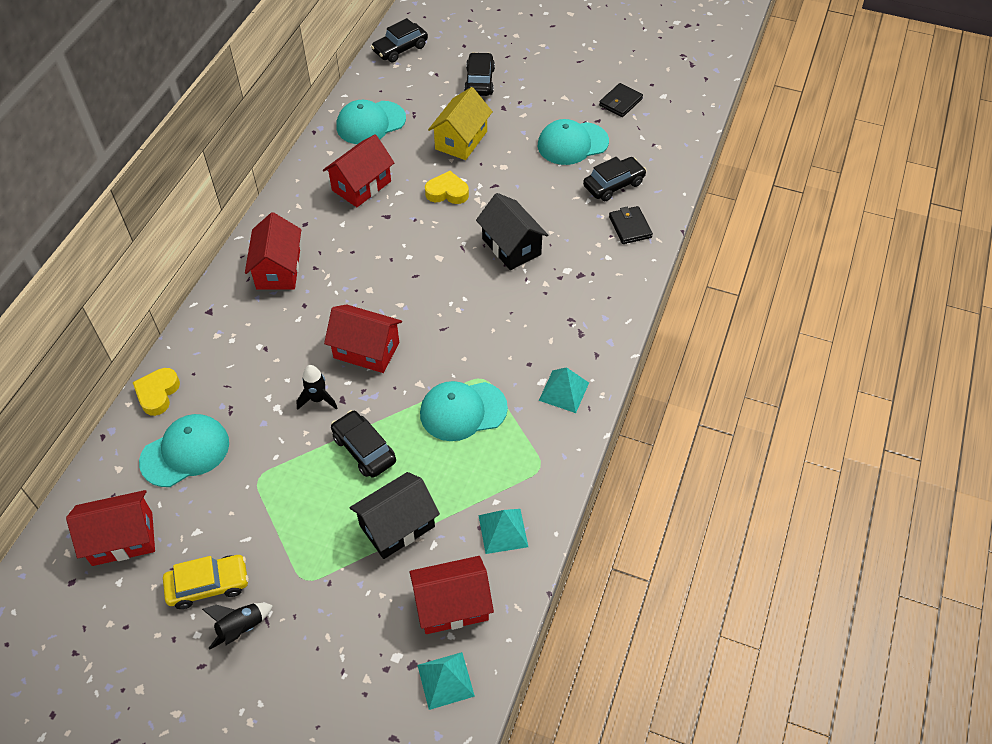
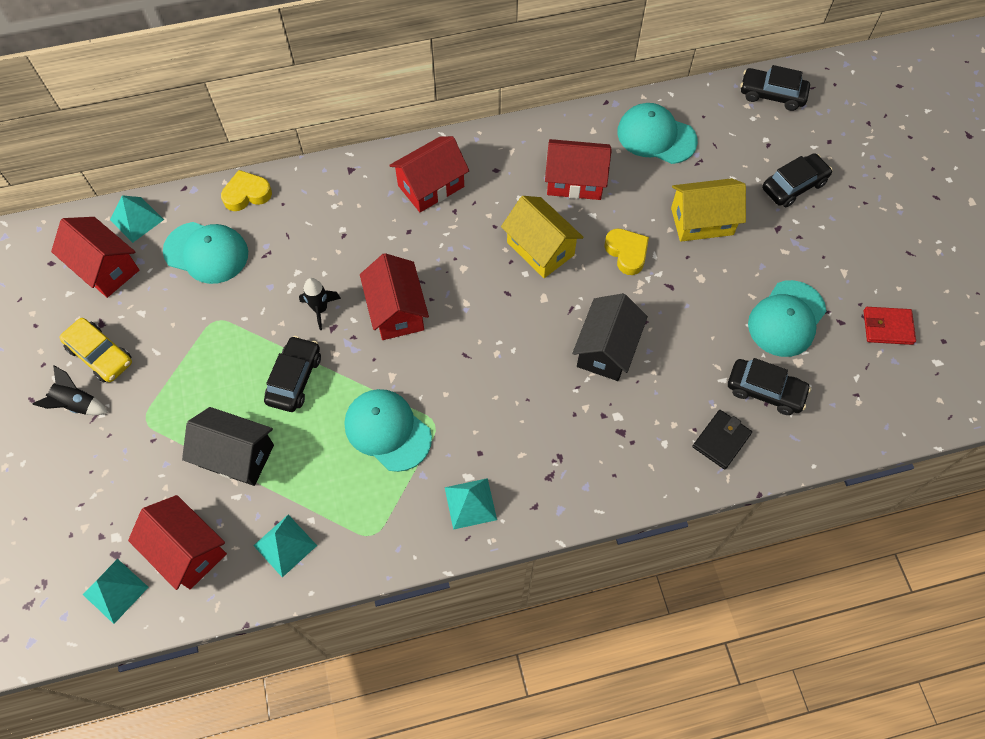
camera: 55 degrees right, 10 degrees up
(97, 489) = (137, 219): none -> turquoise pyramid
(397, 236) = (540, 248): none -> yellow house
(572, 143) = (786, 319): turquoise cap -> turquoise cap turned 90 degrees counterclockwise
(620, 102) = (887, 327): black wallet -> red wallet

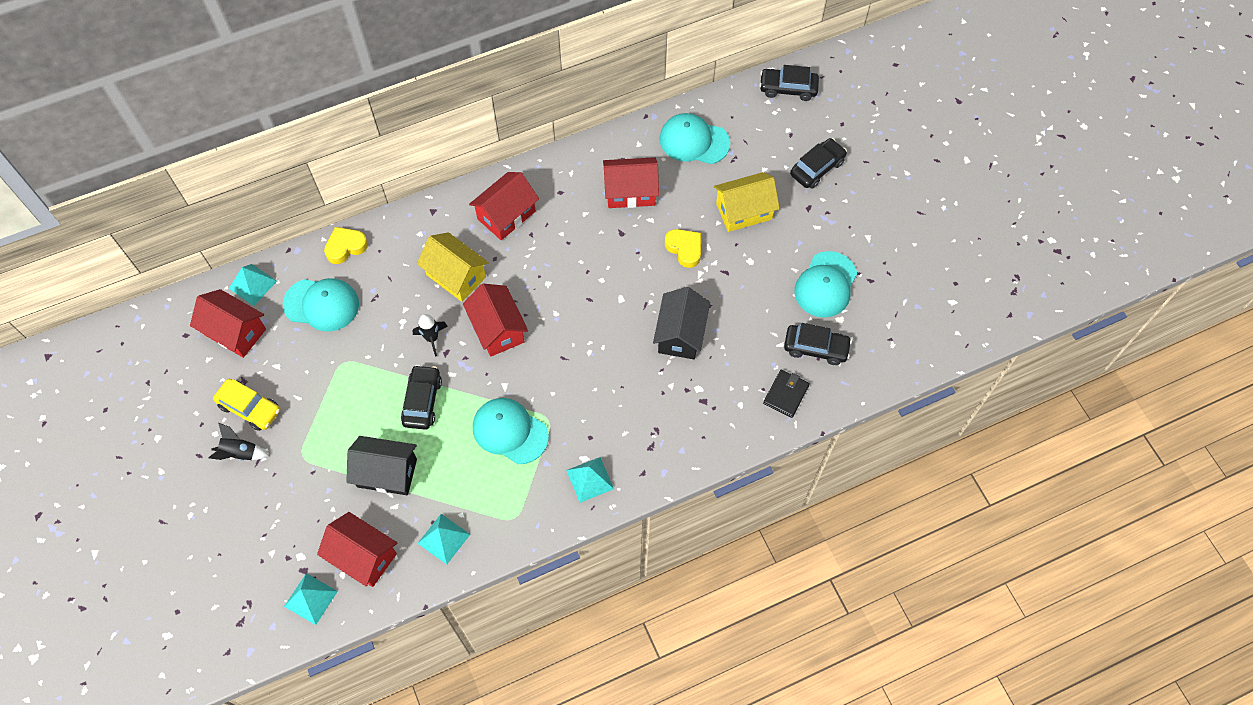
camera: 10 degrees left, 0 degrees up
(540, 248) = (610, 256): yellow house -> yellow house (456, 276)
(887, 327) = (909, 279): red wallet -> none

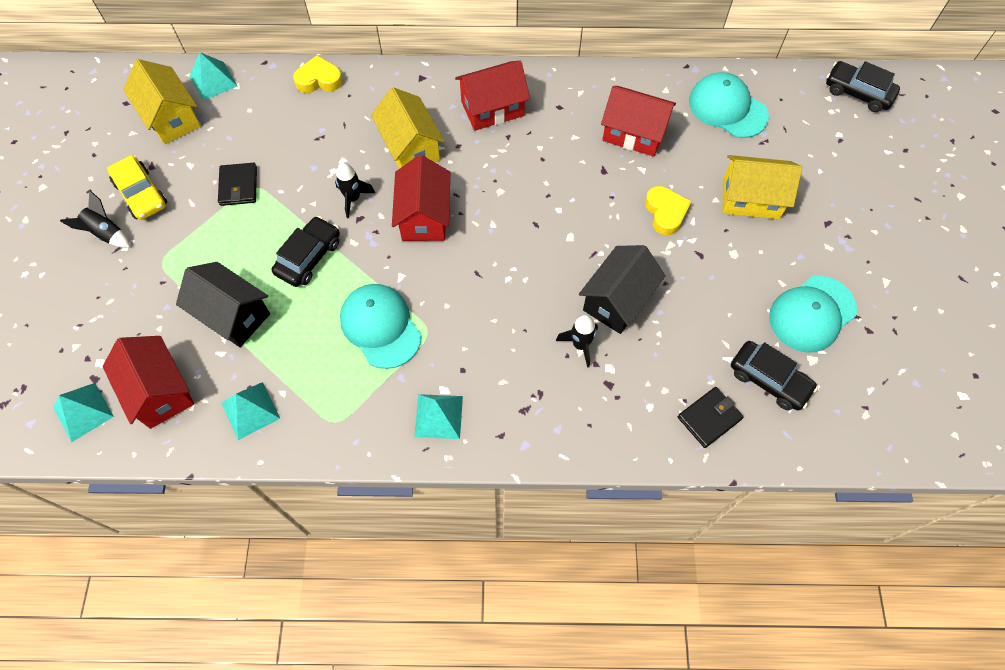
camera: 25 degrees right, 0 degrees up
(235, 332) = (171, 118): red house -> yellow house
(321, 304) = (265, 124): turquoise cap -> none
(329, 367) = (238, 186): none -> black wallet
(668, 380) = (580, 345): none -> black rocket
(817, 168) = (856, 185): black car -> none

